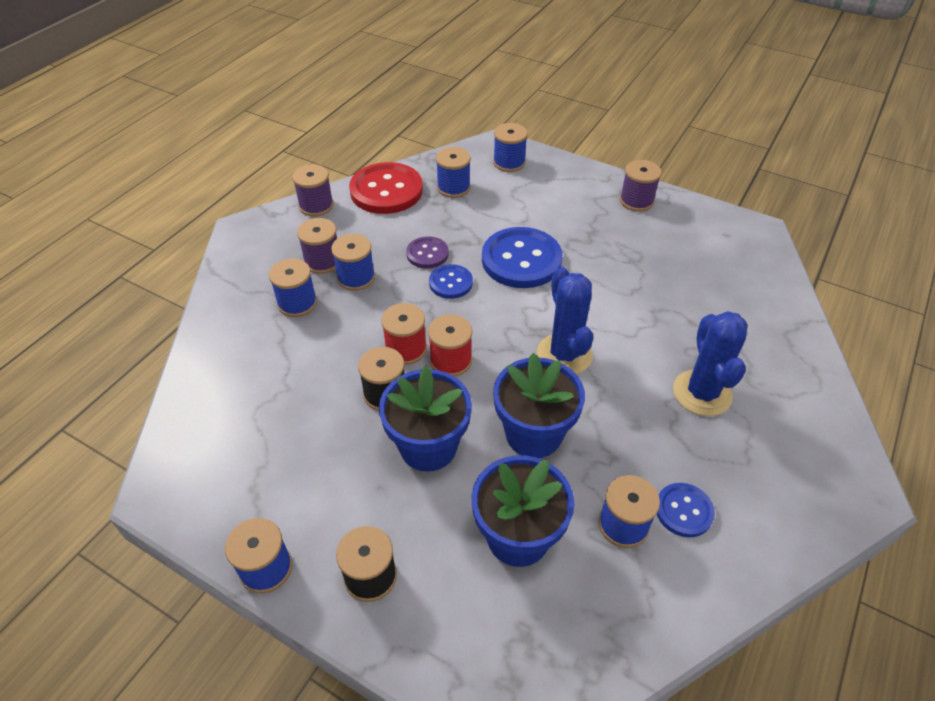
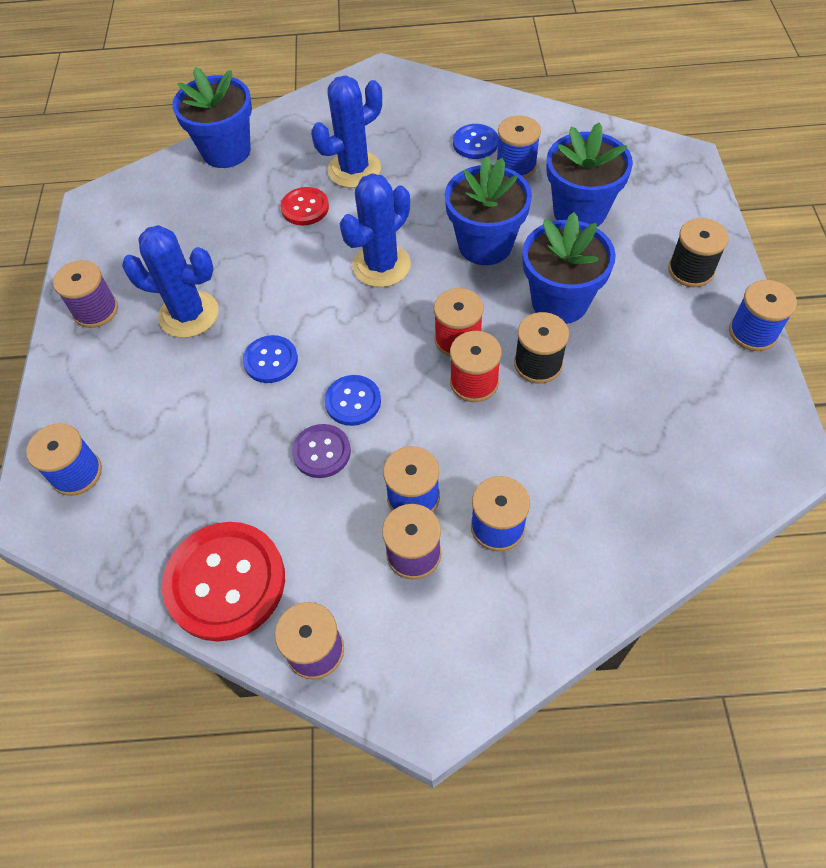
camera: 120 degrees left, 10 degrees up
(453, 188) = (172, 504): blue spool -> none
(521, 260) = (271, 360): blue button -> blue button, size x0.53
(597, 238) = (189, 314): none -> blue cactus
(670, 339) = (305, 208): none -> red button
(783, 320) = (226, 151): none -> blue flower pot

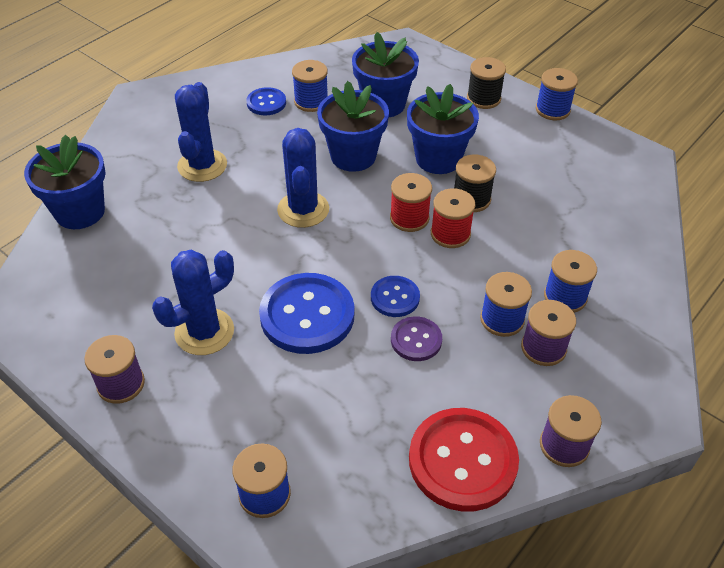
camera: 50 degrees left, 10 degrees down
(271, 360) = (307, 315): blue button -> blue button, size x1.88
(305, 208) = (198, 210): red button -> none

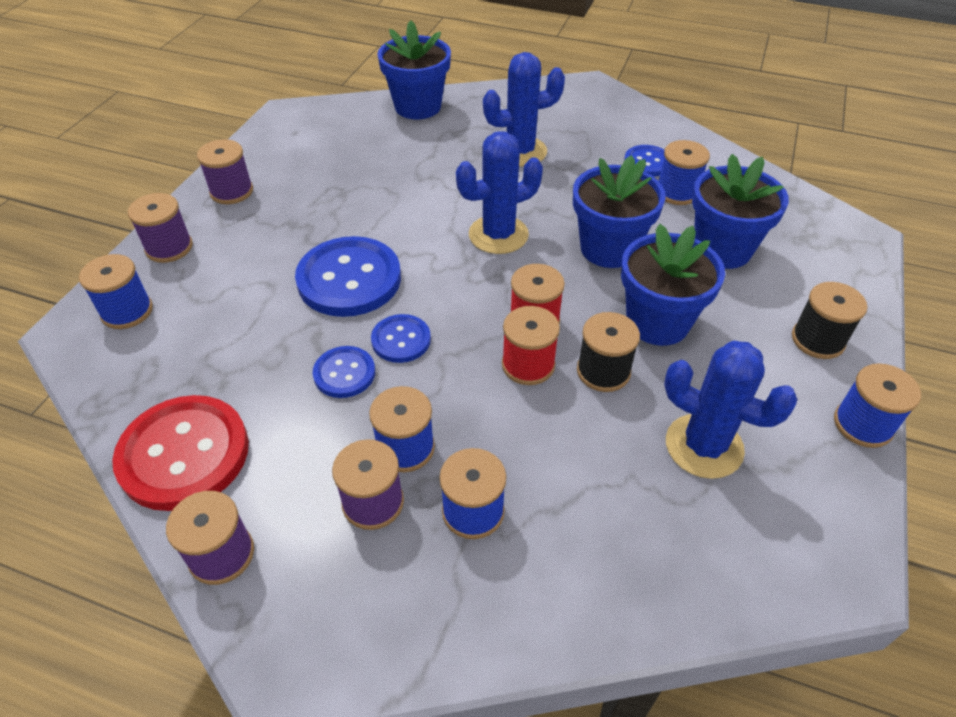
camera: 70 degrees right, 0 degrees up
(183, 449) = (169, 247): none -> purple spool
(204, 332) = (304, 219): blue cactus -> blue cactus (704, 446)
(416, 340) = (344, 373): purple button -> blue button

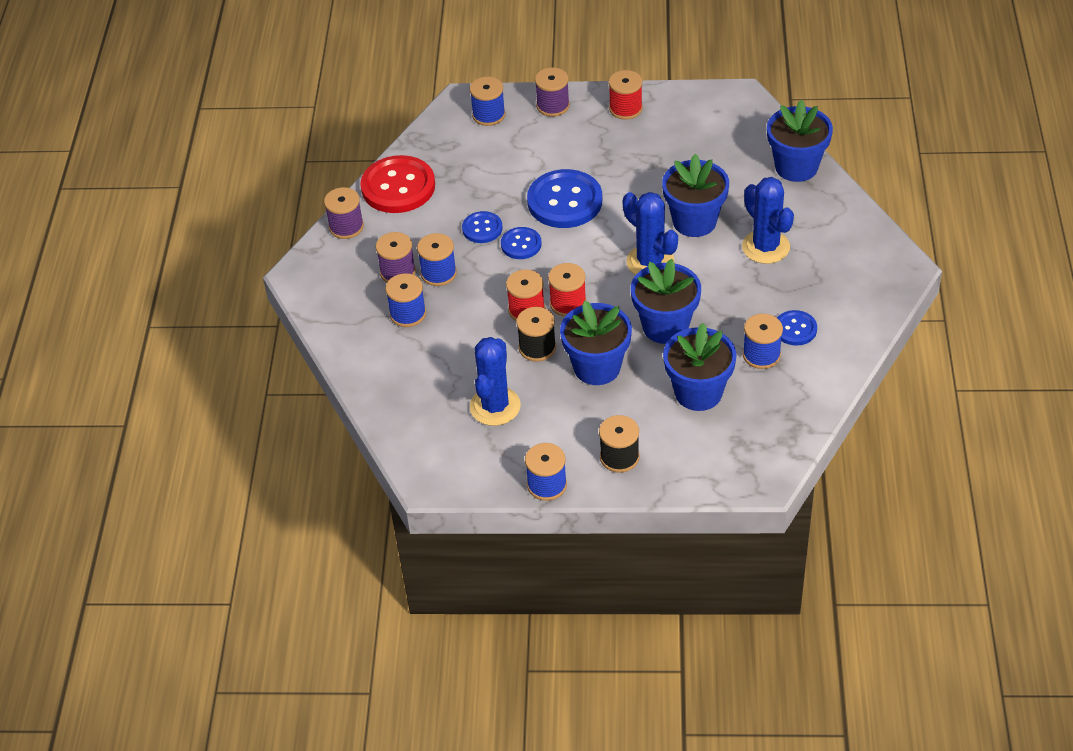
camera: 75 degrees right, 0 degrees up
(231, 191) = (625, 108): purple spool -> red spool
(453, 187) = (694, 221): none -> blue flower pot

